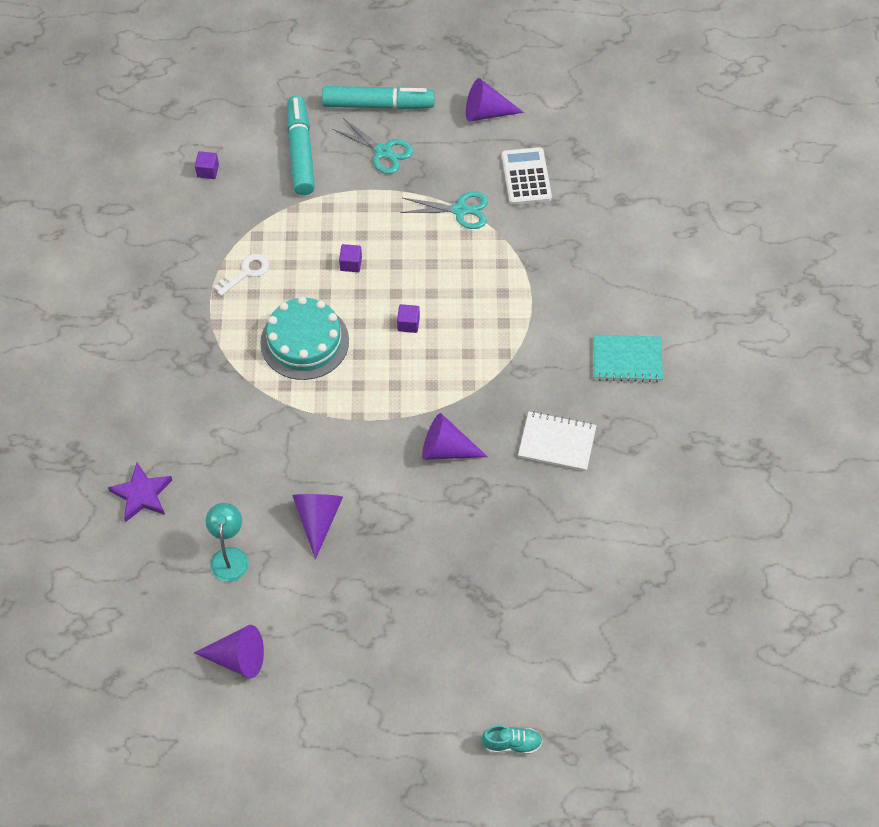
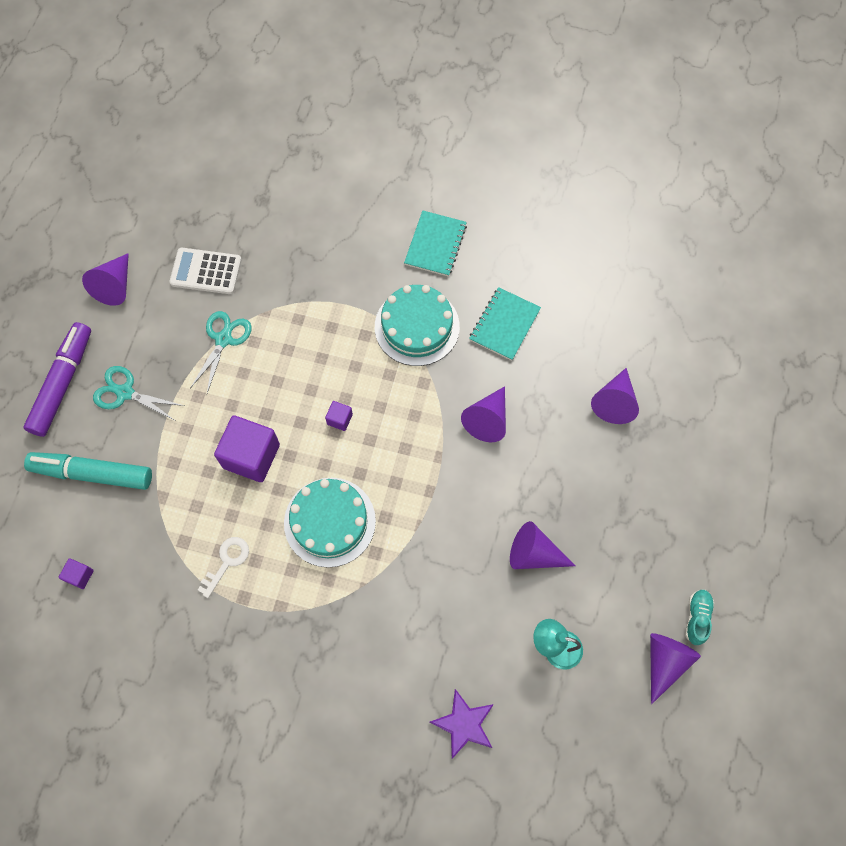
camera: 75 degrees left, 10 degrees up
(246, 273) = (227, 562): white key -> white key turned 60 degrees clockwise
(351, 264) = (251, 456): purple cube -> purple cube, size x2.19
(378, 105) = (62, 383): turquoise marker -> purple marker
(383, 152) = (125, 392): turquoise scissors -> turquoise scissors turned 120 degrees counterclockwise
(502, 562) = (614, 402): none -> purple cone
(512, 743) = (787, 439): turquoise shoe -> turquoise shoe (697, 617)
(528, 365) = (417, 327): none -> turquoise cake
(557, 442) = (504, 325): white notebook -> turquoise notebook

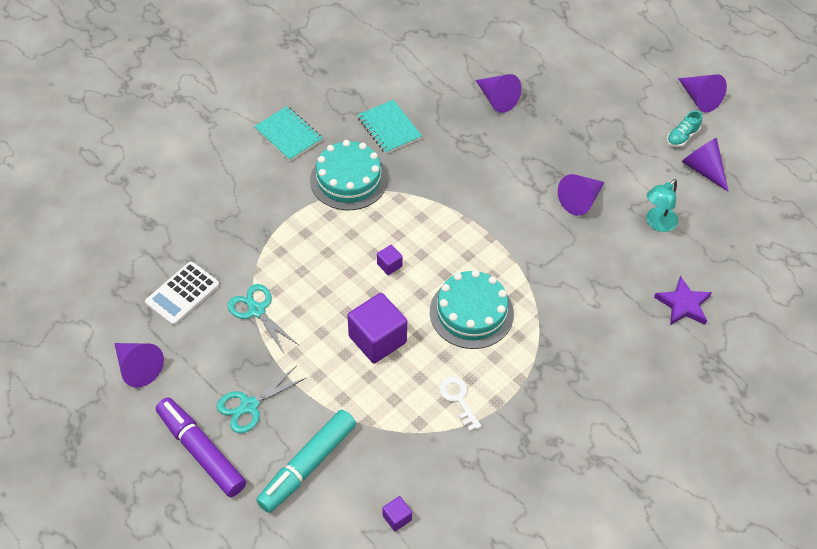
camera: 60 degrees left, 15 degrees down
(487, 420) = (458, 175): purple cone -> purple cone (699, 99)
(697, 617) = (682, 137): turquoise shoe -> turquoise shoe turned 90 degrees counterclockwise

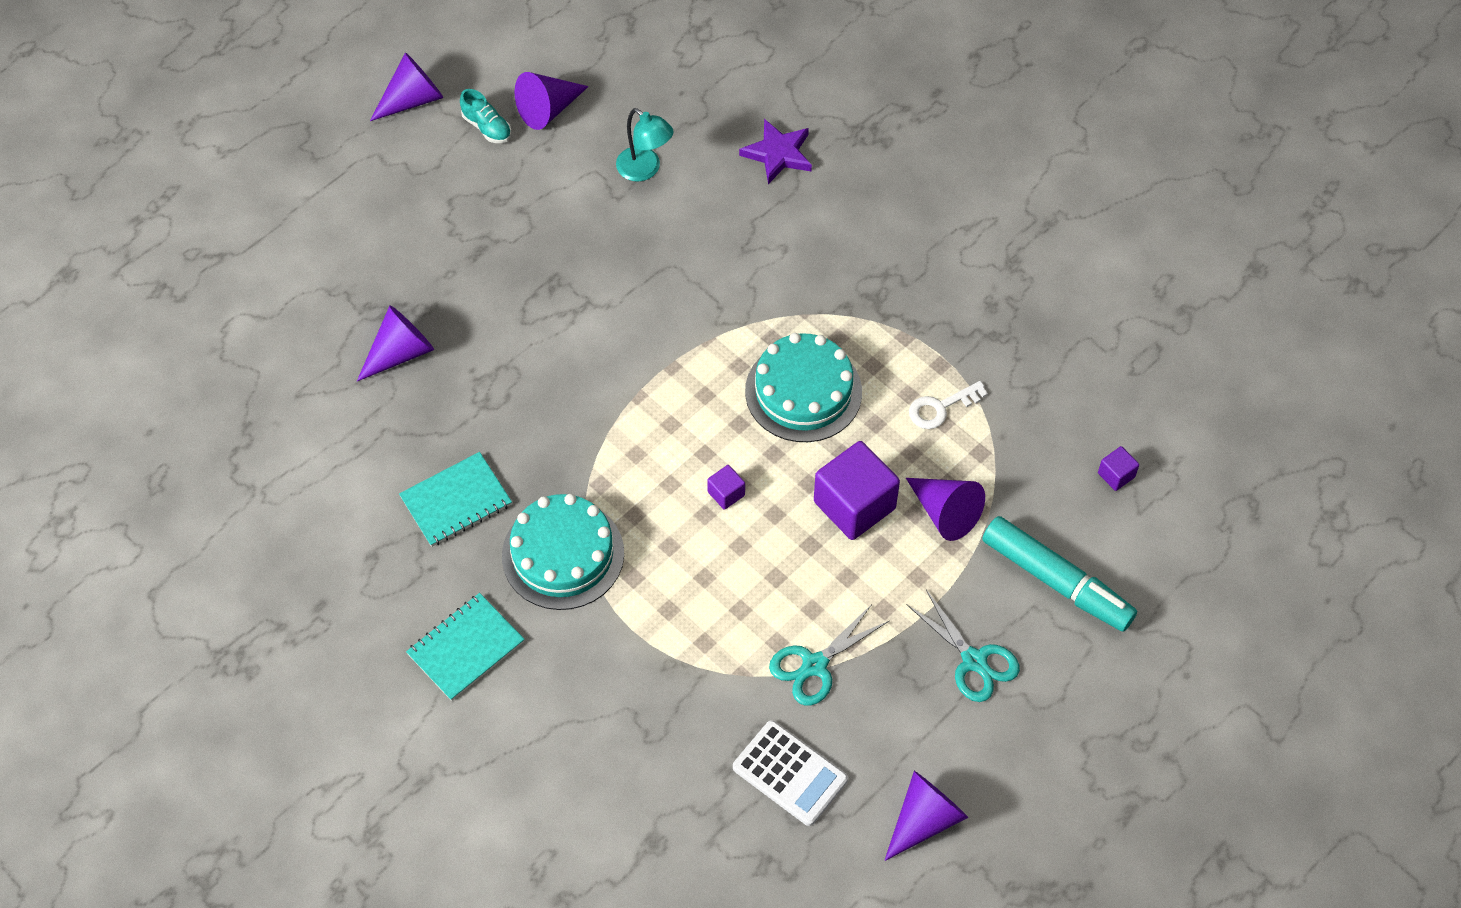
camera: 90 degrees left, 5 degrees up
(201, 452) = (1051, 715): purple marker -> none
(580, 200) = (604, 255): purple cone -> purple cone (945, 513)

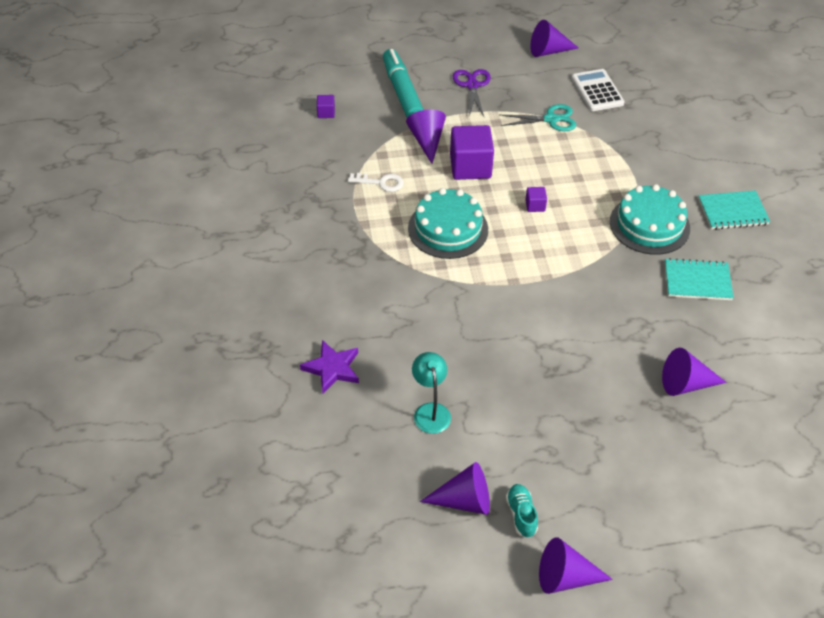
camera: 145 degrees left, 10 degrees down
(974, 661) = (472, 85): turquoise scissors -> purple scissors

